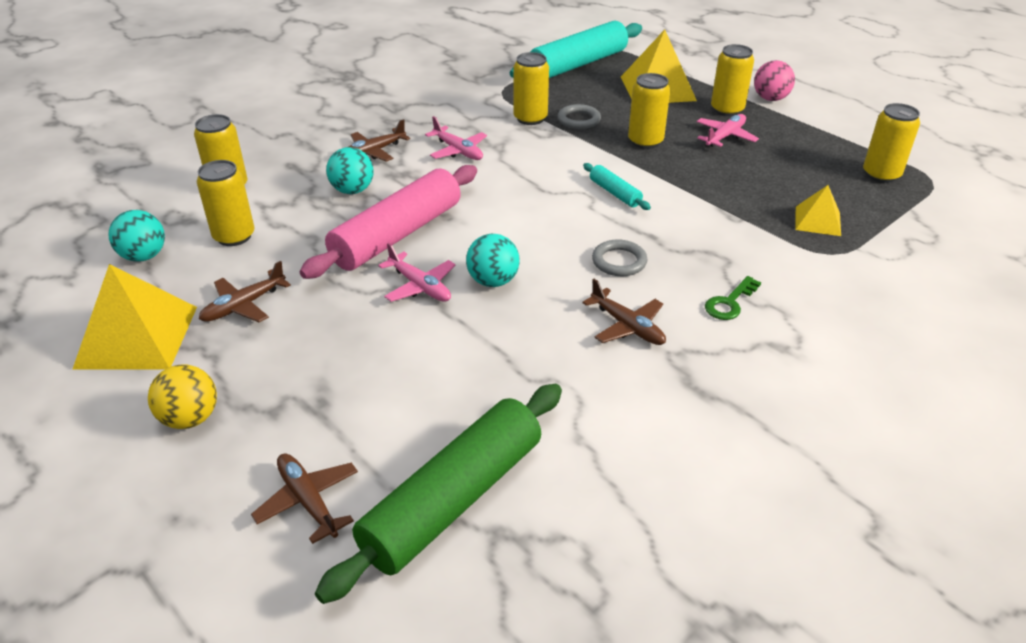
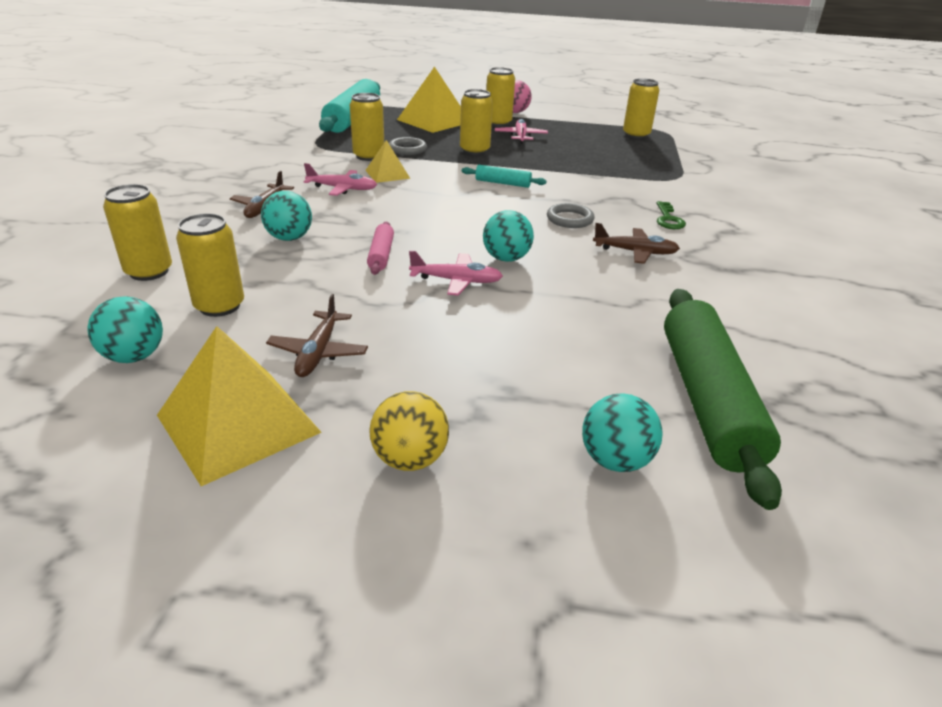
camera: 40 degrees left, 5 degrees down
(308, 501) = (615, 460): brown plane -> turquoise ball
(397, 235) = (381, 255): pink rolling pin -> pink rolling pin, size x0.45
(818, 221) = (643, 165): yellow pyramid -> yellow pyramid (387, 174)

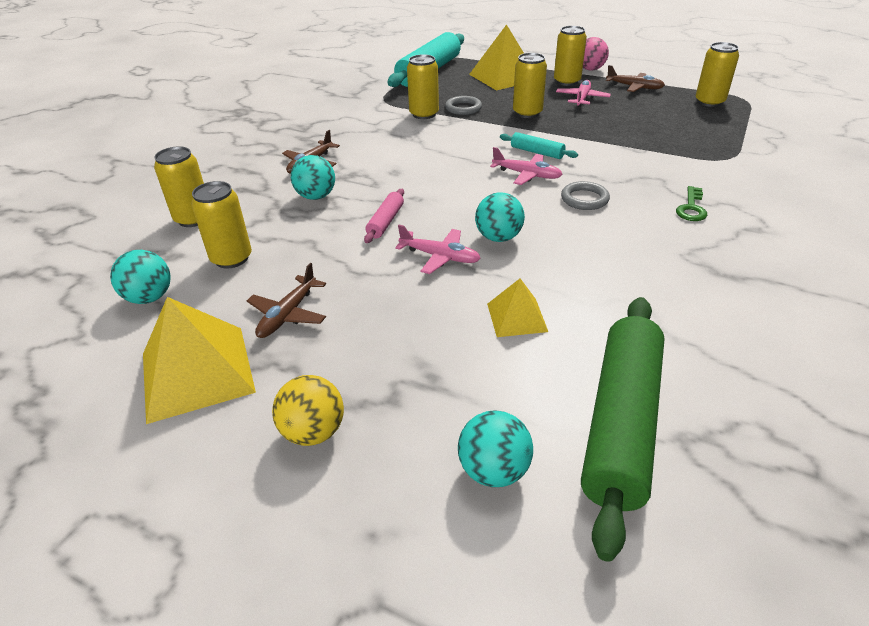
camera: 20 degrees right, 5 degrees up
(342, 189) = (384, 148): pink plane -> pink plane (526, 175)
(387, 174) = (432, 135): yellow pyramid -> yellow pyramid (517, 317)
(635, 252) = (633, 244): brown plane -> brown plane (634, 87)

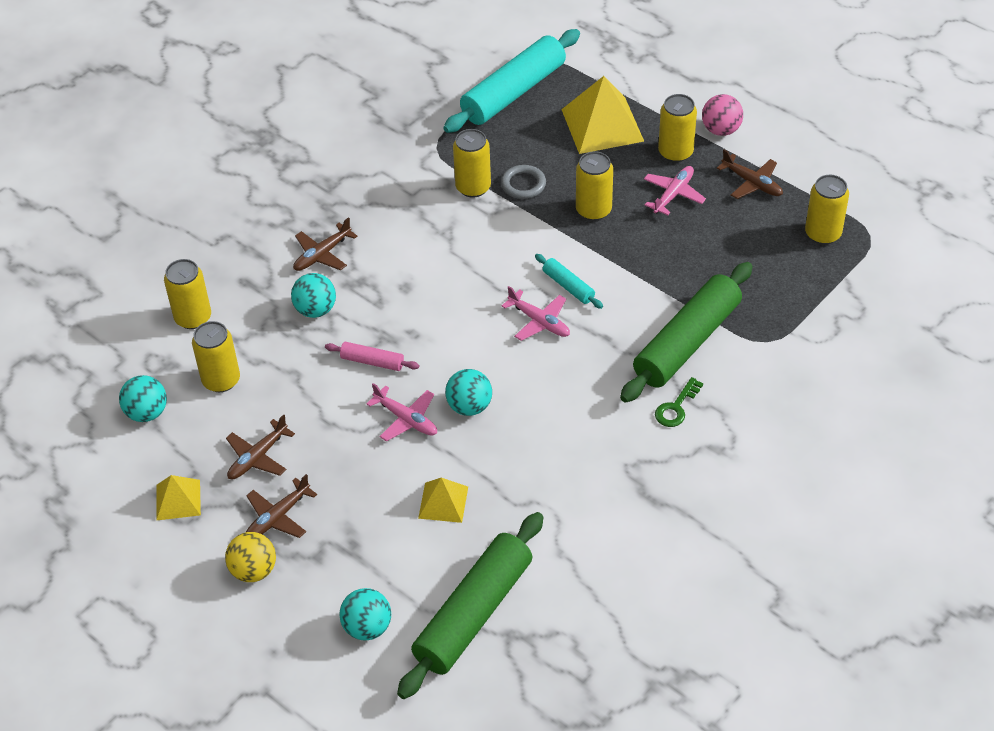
camera: 15 degrees right, 10 degrees up
(197, 372) = (178, 500): yellow pyramid -> yellow pyramid, size x0.55
(329, 366) = (278, 517): none -> brown plane
(386, 222) = (372, 361): pink rolling pin -> pink rolling pin turned 75 degrees clockwise
(584, 199) = (578, 371): grey ring -> none
(663, 168) = (687, 342): none -> green rolling pin

